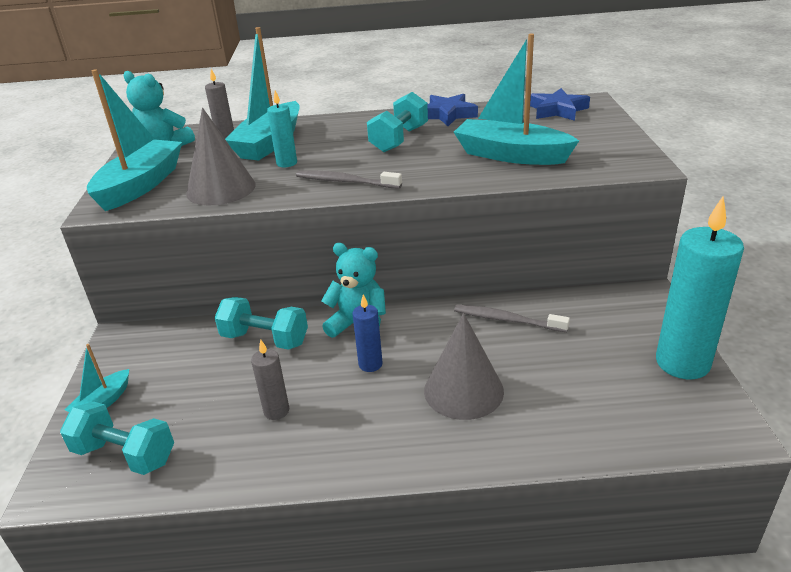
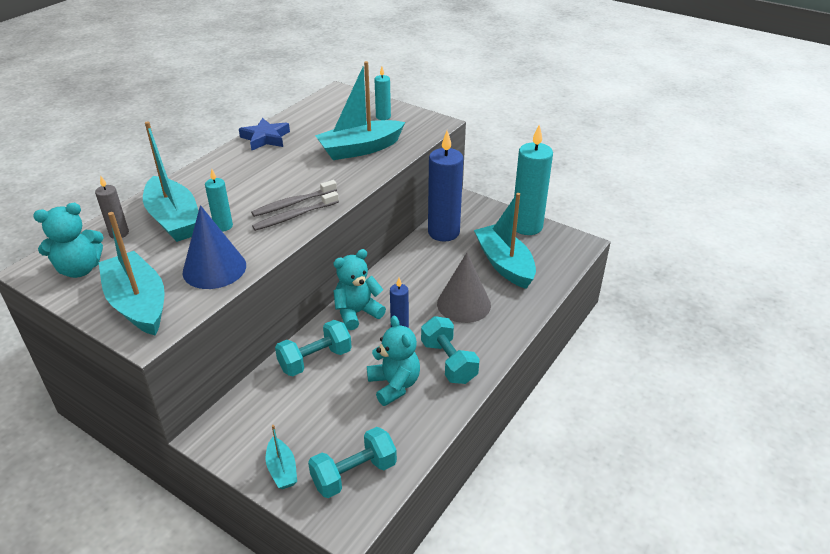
camera: 55 degrees left, 5 degrees up
(221, 189) = (214, 268): grey cone -> blue cone
(276, 411) = (394, 385): grey candle -> turquoise teddy bear
(399, 139) = (269, 171): turquoise dumbbell -> turquoise dumbbell (448, 362)
(507, 320) = (427, 256): grey toothbrush -> grey toothbrush (293, 203)
(557, 110) = (331, 106): blue star -> none
(565, 308) = (443, 232): none -> blue candle
(580, 384) = (504, 264): none -> turquoise boat
(592, 137) = (383, 117): none -> turquoise candle

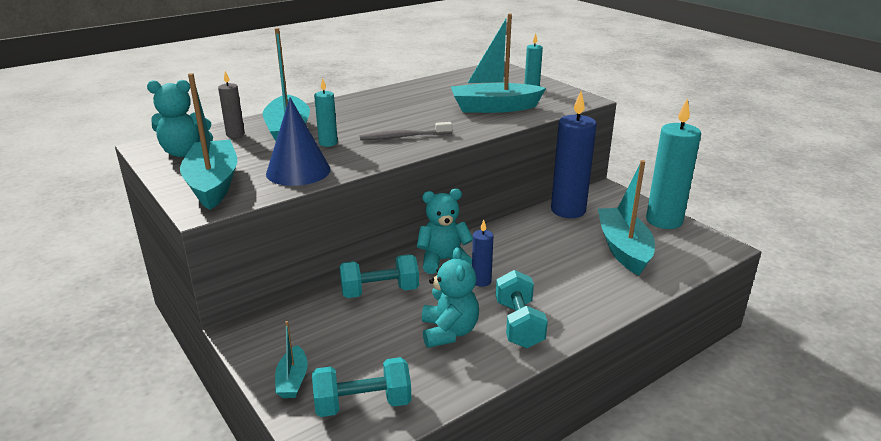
camera: 20 degrees right, 10 degrees down
(265, 138) = (409, 89): blue star -> none
(294, 216) = (398, 146): grey toothbrush -> none
(463, 304) = (561, 275): grey cone -> none

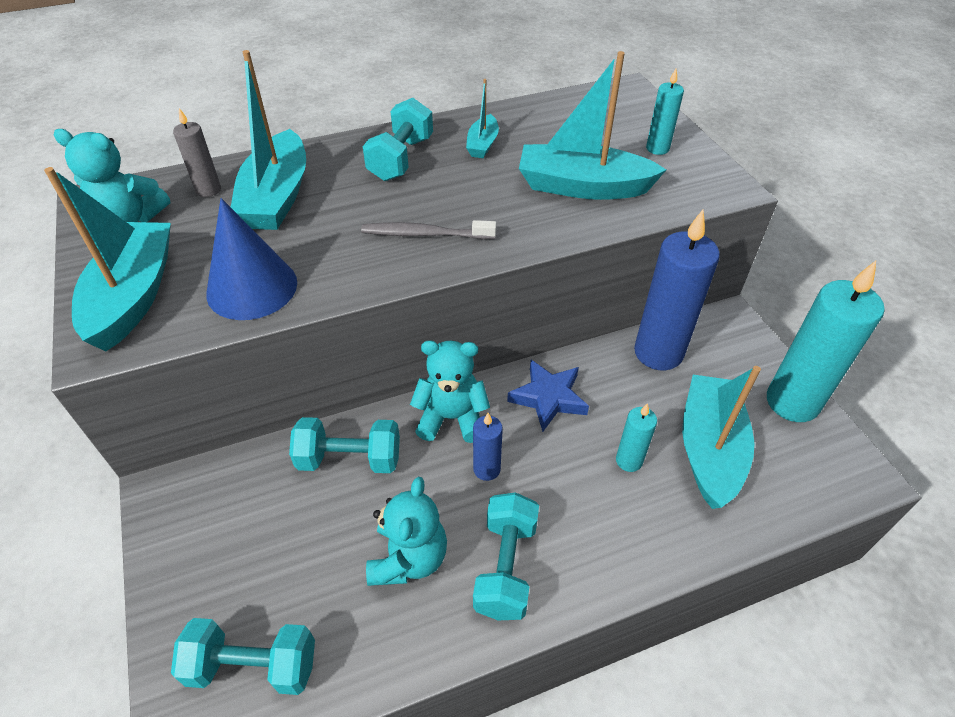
camera: 15 degrees right, 20 degrees up
(292, 380) = (187, 597): turquoise boat -> turquoise boat (482, 144)
(328, 143) = (318, 231): turquoise candle -> turquoise candle (629, 461)
(365, 108) = (401, 159): none -> turquoise dumbbell
(506, 241) = (548, 398): none -> blue star

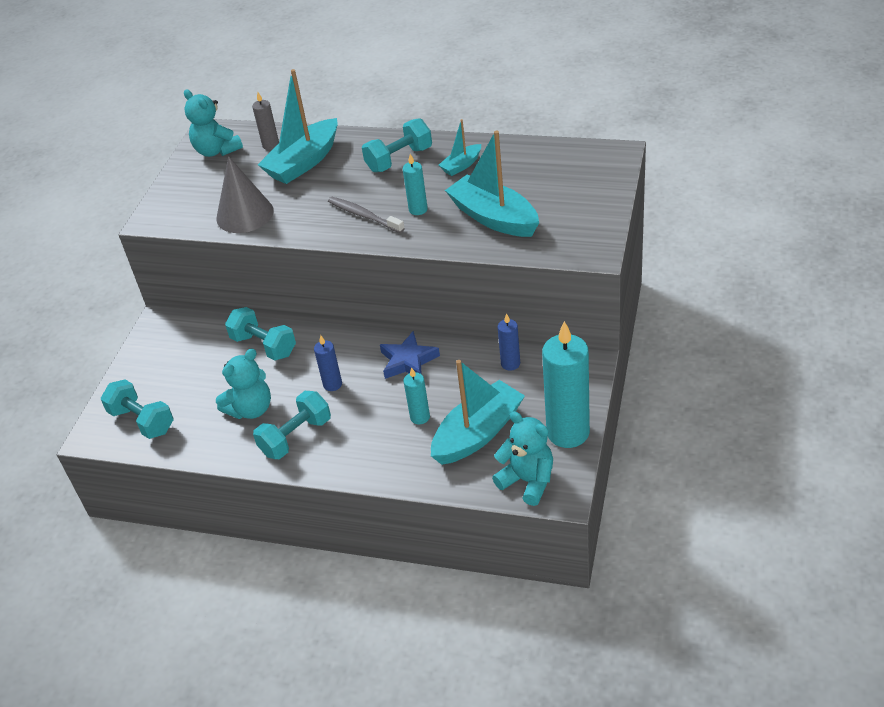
camera: 40 degrees right, 5 degrees down
(134, 296) = (186, 198): turquoise boat -> none
(252, 287) = (245, 214): blue cone -> grey cone
(451, 418) = (339, 348): turquoise teddy bear -> turquoise teddy bear (528, 481)
(657, 148) = (579, 207): turquoise candle -> turquoise candle (418, 209)
(658, 352) = (510, 364): blue candle -> blue candle, size x0.48

